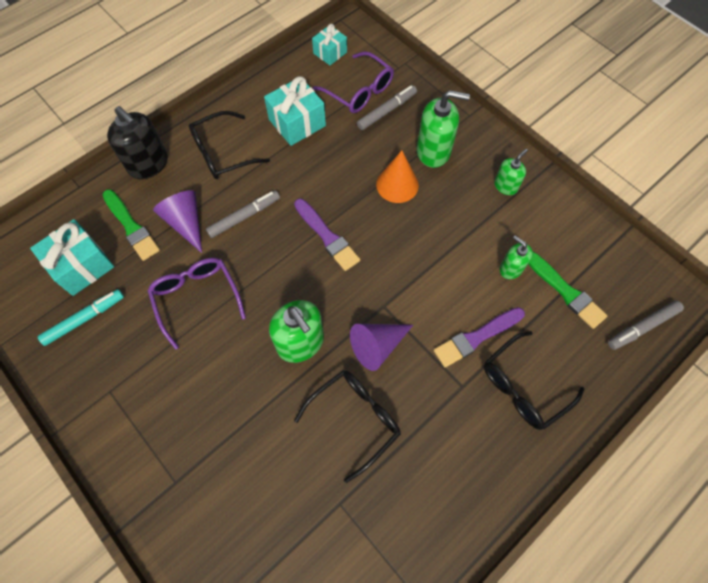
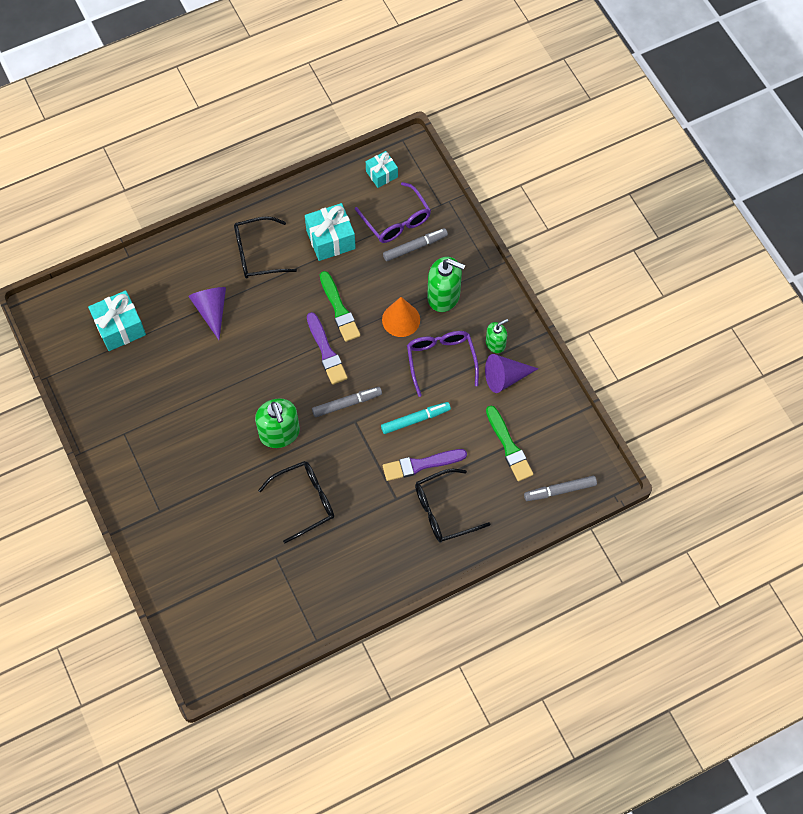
camera: 15 degrees right, 0 degrees up
(84, 319) = (114, 372): turquoise marker -> turquoise marker (415, 419)
(131, 226) = (166, 303): green brush -> green brush (339, 309)
(148, 164) = (191, 249): black soap dispenser -> none
(196, 298) = (206, 377): purple glasses -> purple glasses (441, 360)
(244, 217) = (261, 317): grey marker -> grey marker (346, 403)
(377, 346) = (339, 451): purple cone -> purple cone (505, 377)
(510, 268) = (471, 416): green soap dispenser -> none

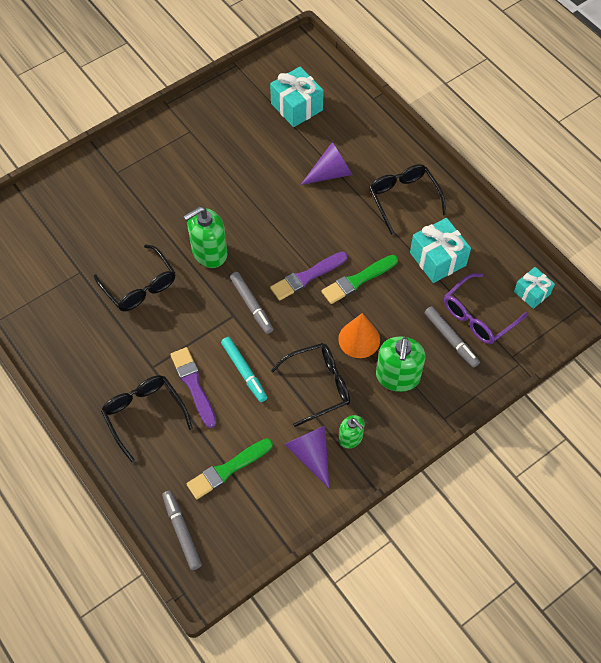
camera: 80 degrees right, 5 degrees down
(441, 360) = (319, 385): purple glasses -> black glasses

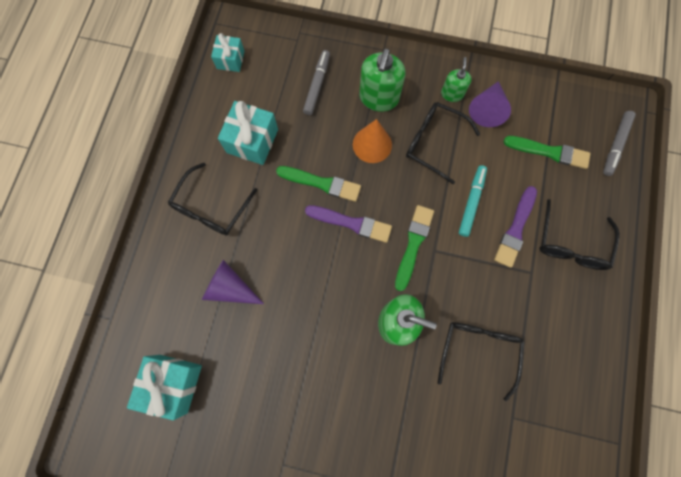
camera: 130 degrees left, 15 degrees up
(251, 305) = (413, 244): grey marker -> green brush
(397, 376) = (378, 98): green soap dispenser -> green soap dispenser turned 135 degrees clockwise
(478, 316) = (282, 81): purple glasses -> none

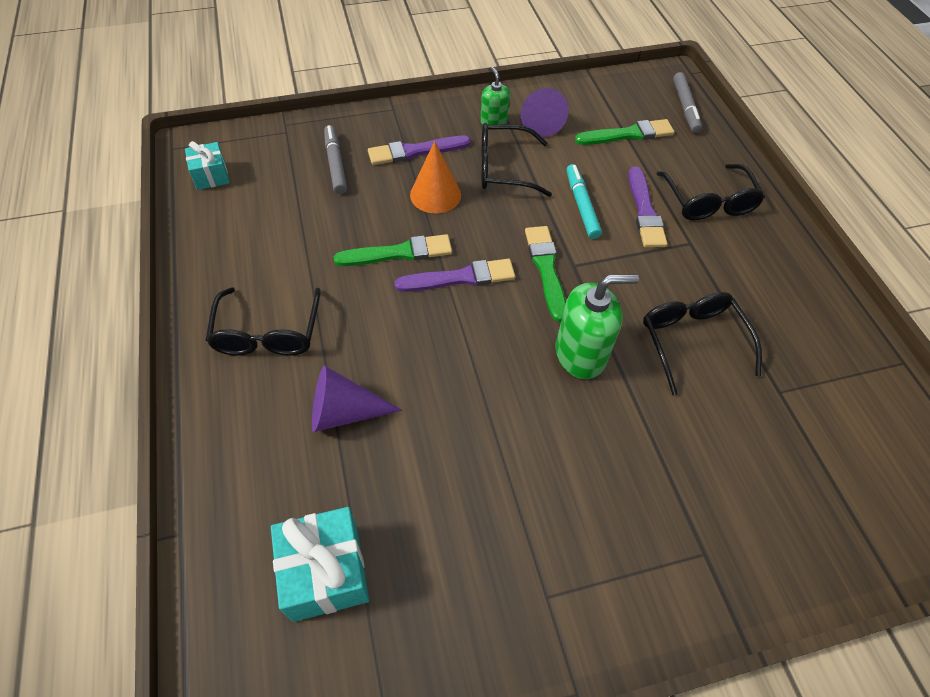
camera: 30 degrees left, 20 degrees down
(252, 141) = (285, 243): turquoise gift -> none
(378, 98) = (415, 151): green soap dispenser -> purple brush

